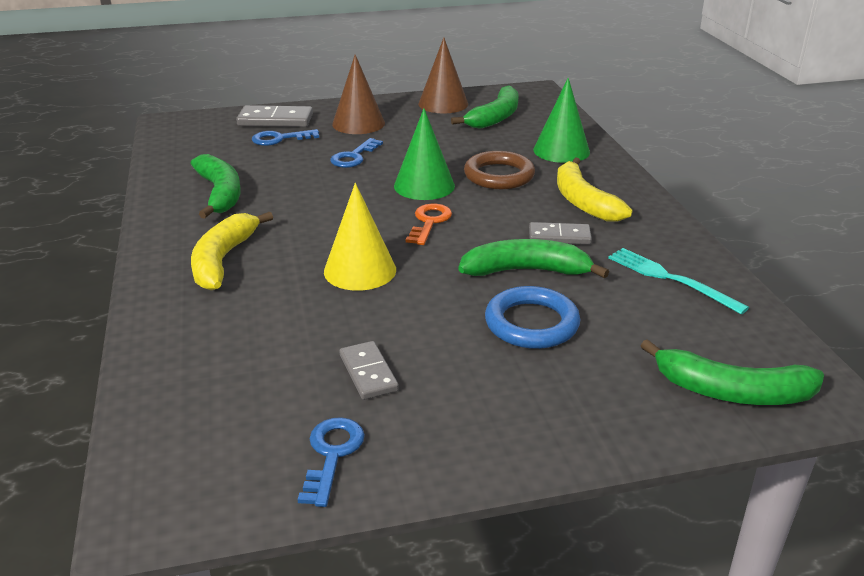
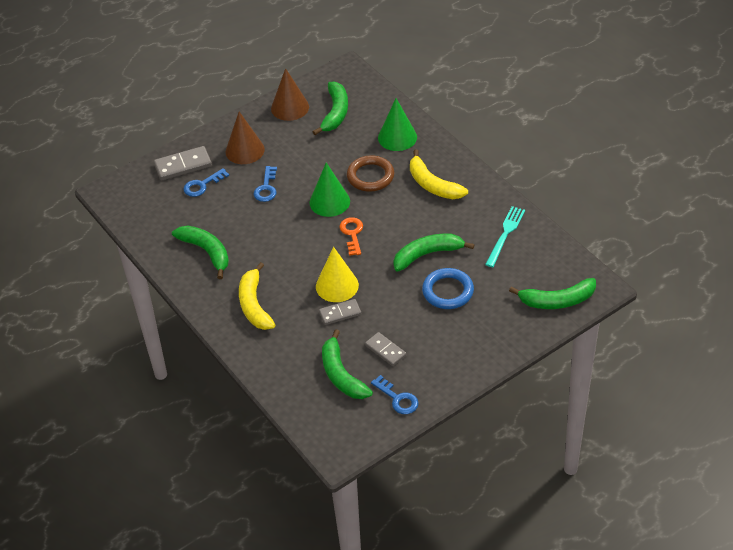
camera: 20 degrees left, 15 degrees up
(266, 385) = (341, 375): none -> green banana
(332, 455) = (397, 398): blue key -> blue key turned 150 degrees clockwise
(559, 236) = (432, 220): grey domino -> grey domino (340, 313)
(671, 279) = (505, 234): turquoise fork -> turquoise fork turned 90 degrees clockwise

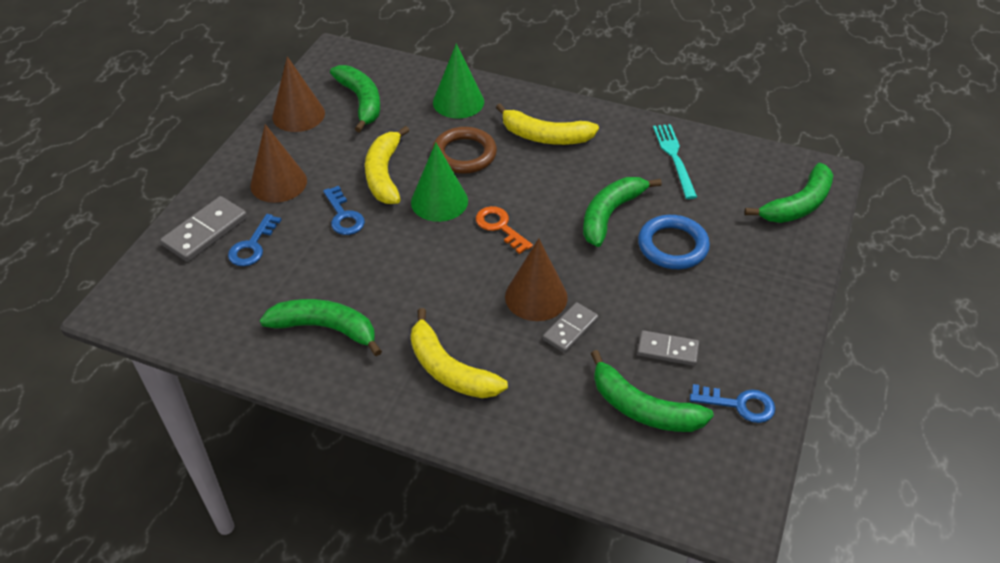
camera: 35 degrees left, 0 degrees up
(310, 170) = (384, 174): none -> yellow banana
(337, 285) = (536, 297): yellow cone -> brown cone

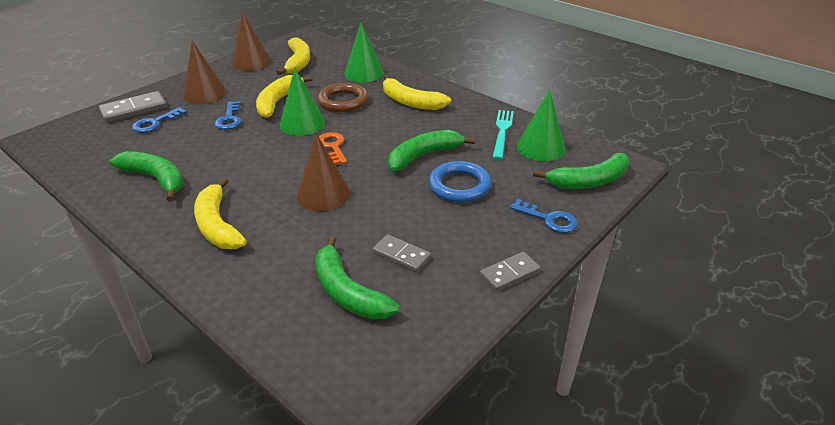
camera: 20 degrees right, 10 degrees down
(361, 101) = (298, 62): green banana -> yellow banana
(570, 329) = (332, 221): grey domino -> grey domino (509, 273)
(727, 171) = (541, 148): none -> green cone
(739, 404) = (435, 312): blue key -> blue key (548, 219)

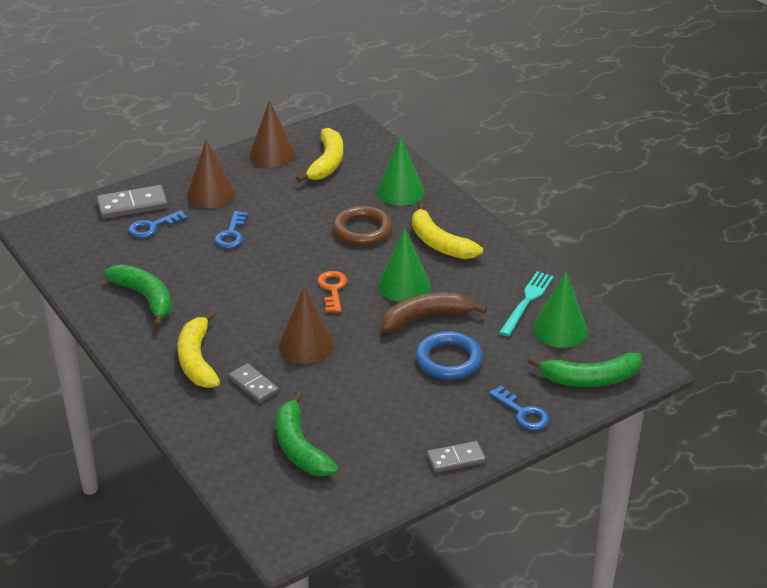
camera: 15 degrees right, 0 degrees up
(278, 102) = (289, 219): yellow banana -> none
(302, 123) = (308, 253): green cone -> green cone (404, 285)
(401, 255) = (361, 422): grey domino -> grey domino (253, 385)
(423, 156) = (425, 317): green banana -> brown banana

